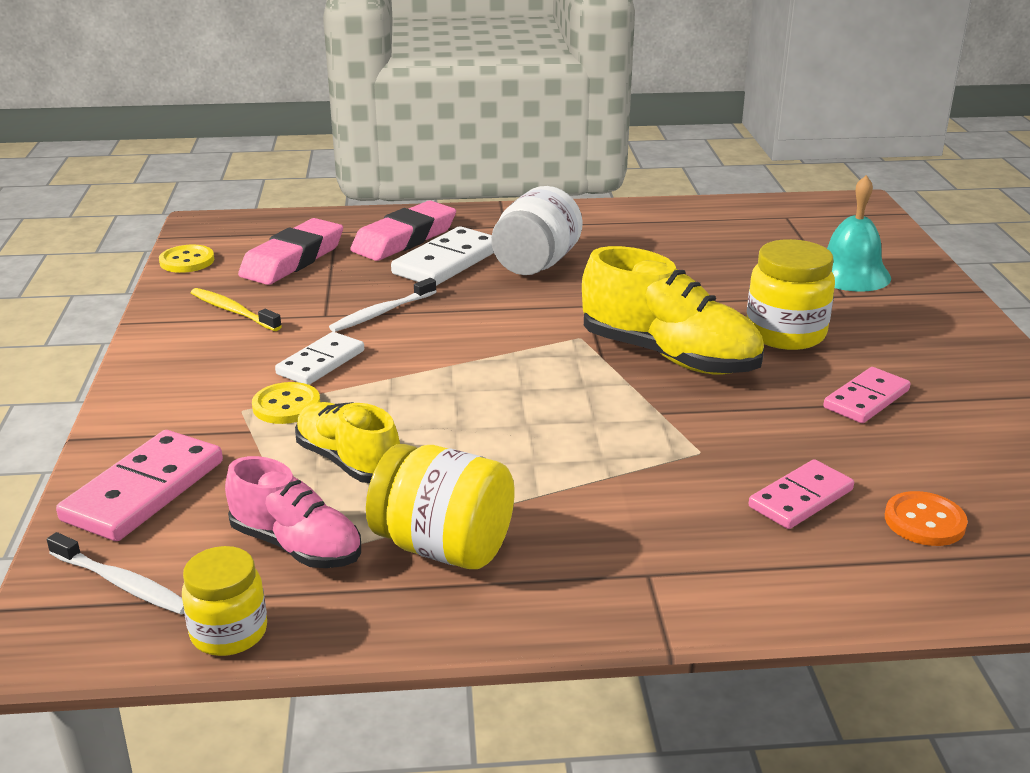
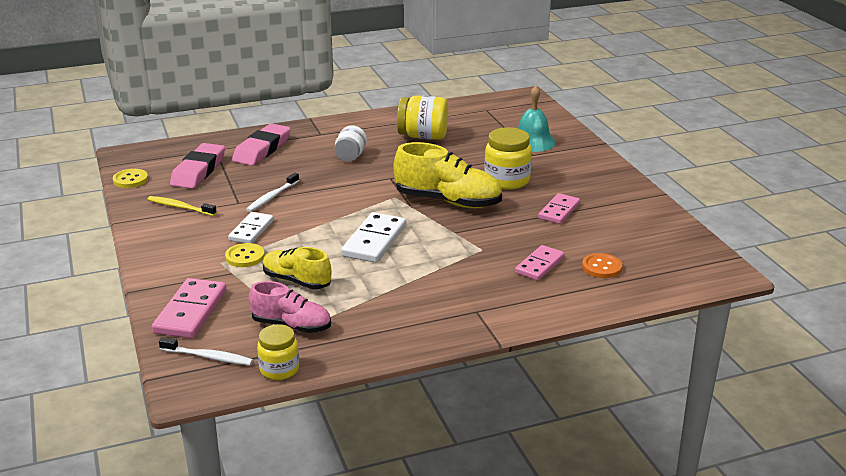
camera: 15 degrees left, 0 degrees up
(444, 547) = (369, 314): yellow jar -> yellow jar (423, 136)
(447, 262) = (296, 161): white domino -> white domino (374, 241)
(536, 264) = (350, 156): white jar -> white jar, size x0.65

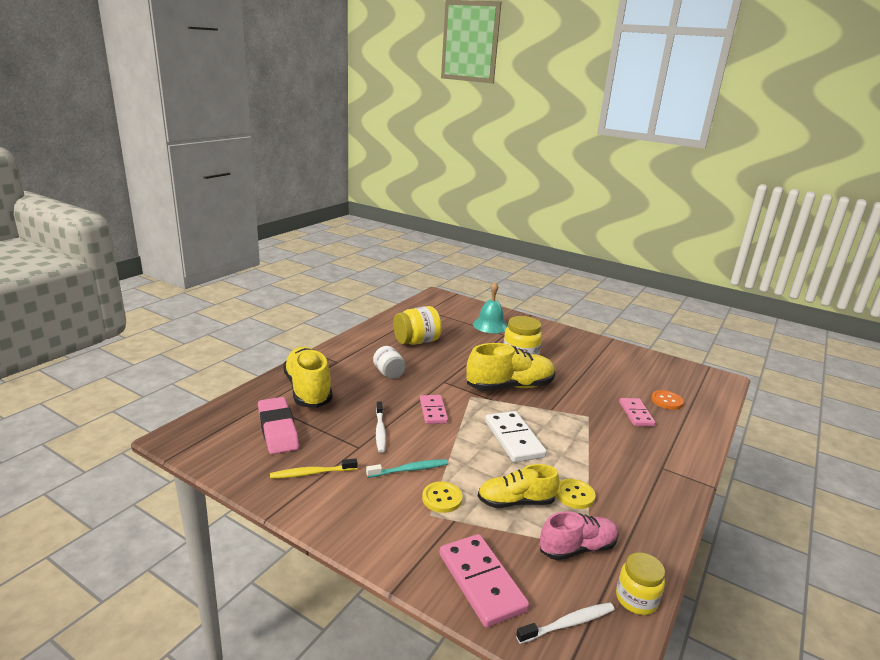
camera: 40 degrees left, 5 degrees down
(130, 180) = (219, 463): yellow button -> yellow button (574, 495)
(251, 230) = (409, 469): white domino -> turquoise toothbrush
(262, 149) = (308, 390): pink eraser -> yellow shoe
(559, 211) = (582, 369): pink domino -> pink domino (433, 411)

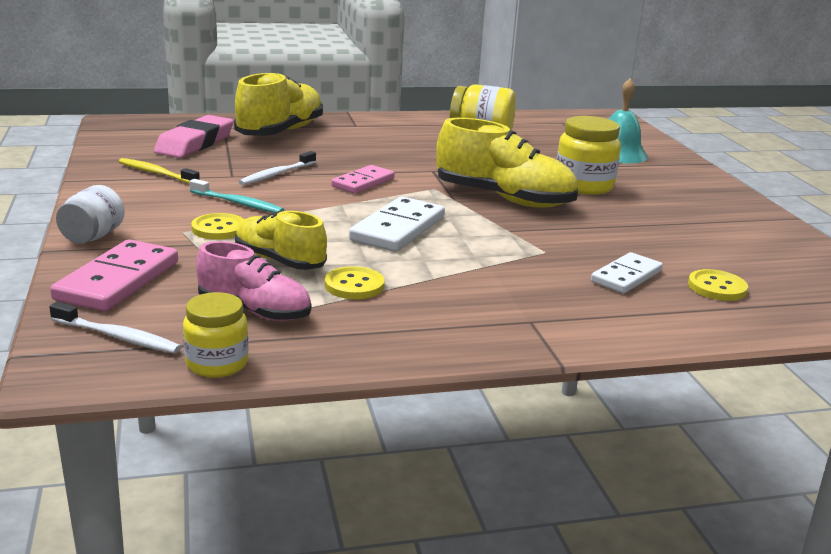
camera: 45 degrees right, 0 degrees up
(389, 373) = (387, 147): white jar -> white jar (93, 237)
(636, 414) = (626, 276): pink domino -> white domino
(666, 401) = (717, 287): orange button -> yellow button

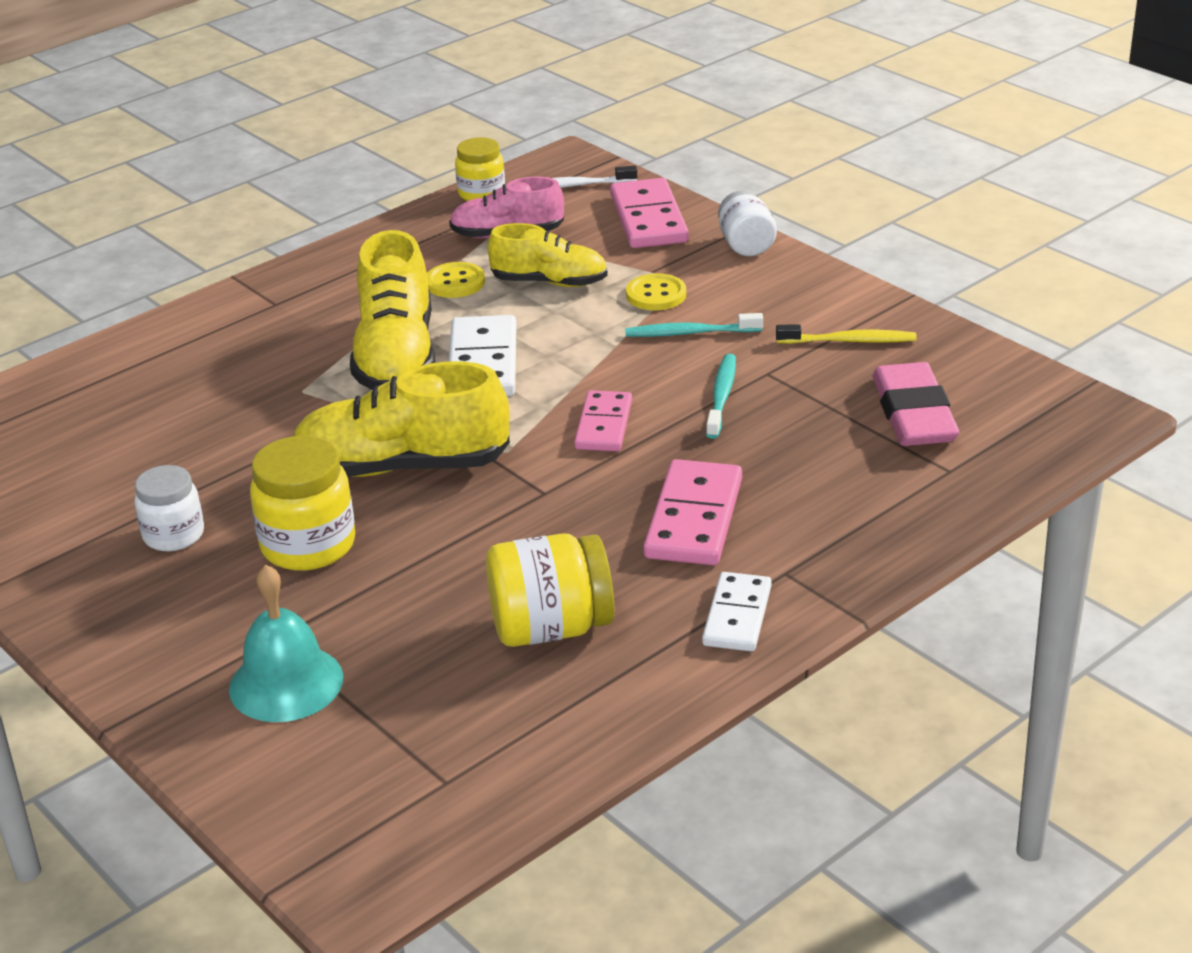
camera: 155 degrees right, 10 degrees up
(277, 174) = (721, 396): white toothbrush -> turquoise toothbrush
(280, 132) = (858, 494): yellow shoe -> yellow shoe (396, 357)
(369, 145) = (694, 518): none -> pink domino
(626, 276) = (200, 387): white domino -> white domino (737, 616)
(665, 209) = (174, 535): none -> white jar
(717, 287) = (99, 407): yellow button -> none

